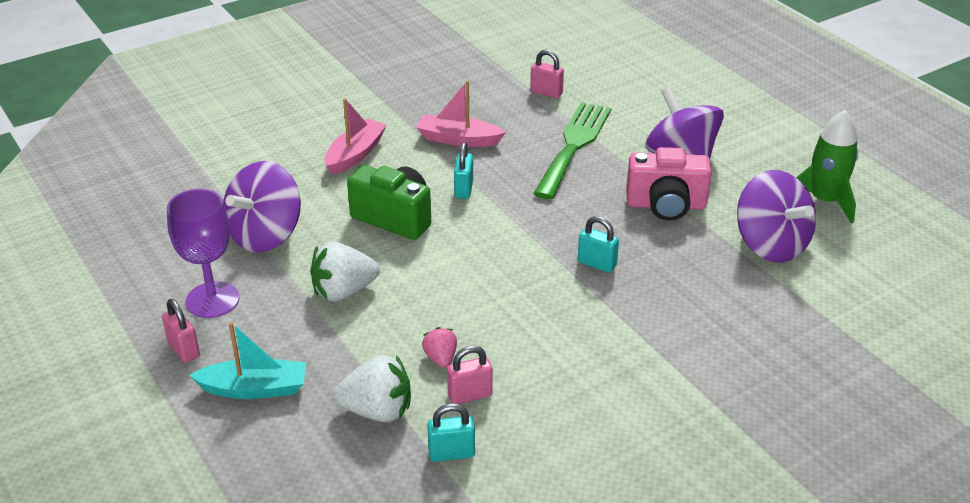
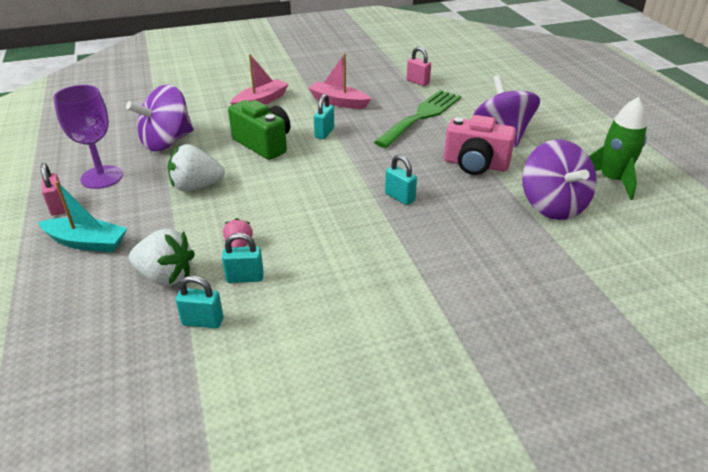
camera: 15 degrees right, 0 degrees up
(470, 395) = (245, 278): pink padlock -> turquoise padlock

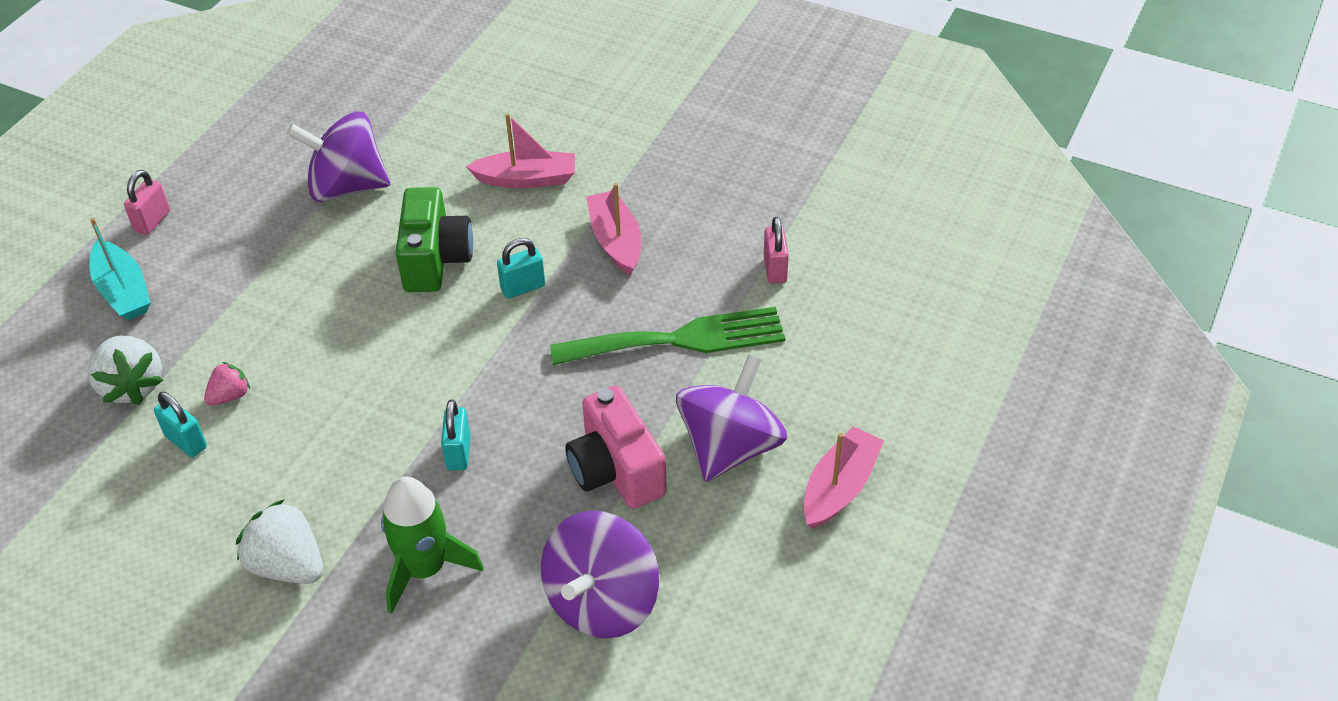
camera: 45 degrees right, 10 degrees up
(102, 177) = (230, 203): purple goblet -> none
(196, 186) = (292, 281): white strawberry -> white strawberry (288, 565)
(203, 321) = (98, 464): turquoise padlock -> none
(559, 124) = (839, 487): none -> pink boat
(612, 180) = (742, 627): green rocket -> green rocket (425, 569)

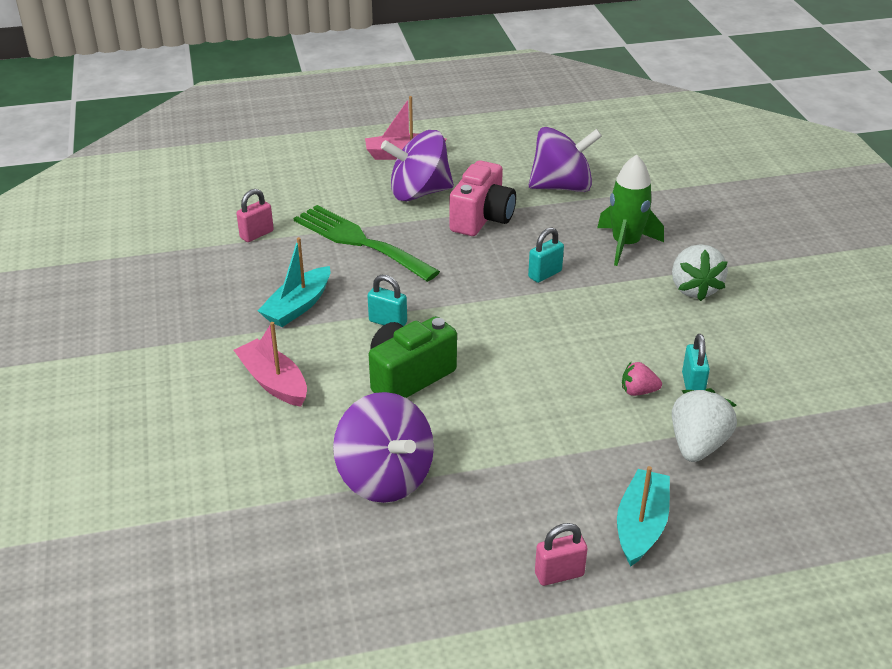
camera: 130 degrees left, 10 degrees down
(615, 241) = (298, 306): pink boat -> turquoise boat

